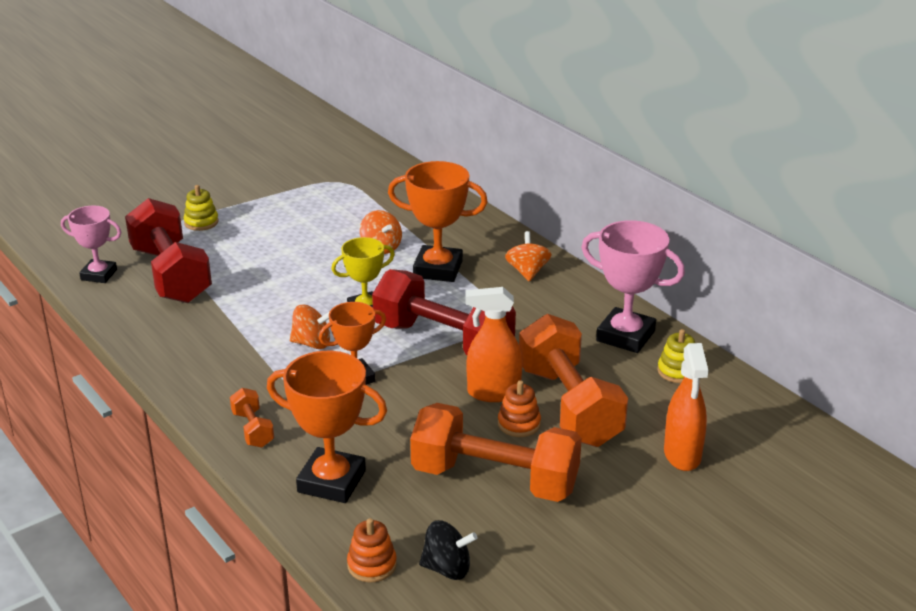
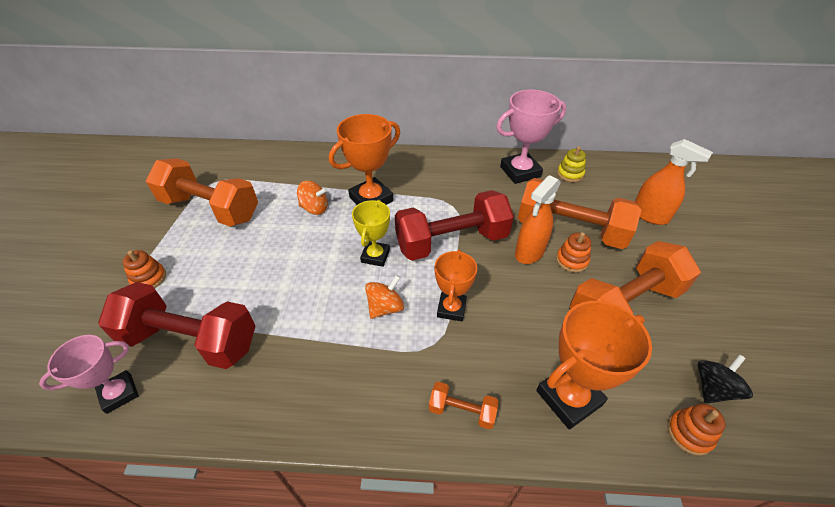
camera: 50 degrees left, 15 degrees up
(201, 222) = (149, 278): yellow stacking toy -> orange stacking toy
(307, 201) = (211, 209): none -> orange dumbbell
(527, 272) = (418, 168): orange spinning top -> none

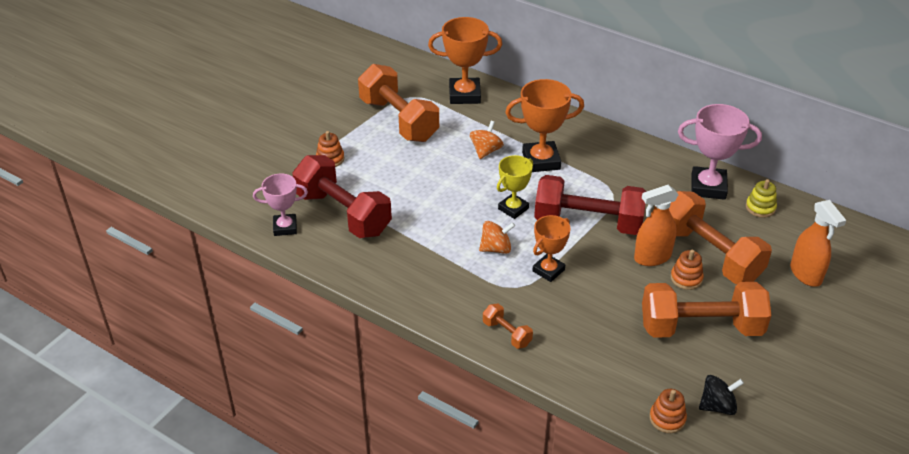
camera: 30 degrees right, 5 degrees down
(315, 208) = (486, 151): orange spinning top -> orange spinning top turned 105 degrees counterclockwise
(569, 398) = (593, 361): orange trophy -> orange trophy (464, 95)

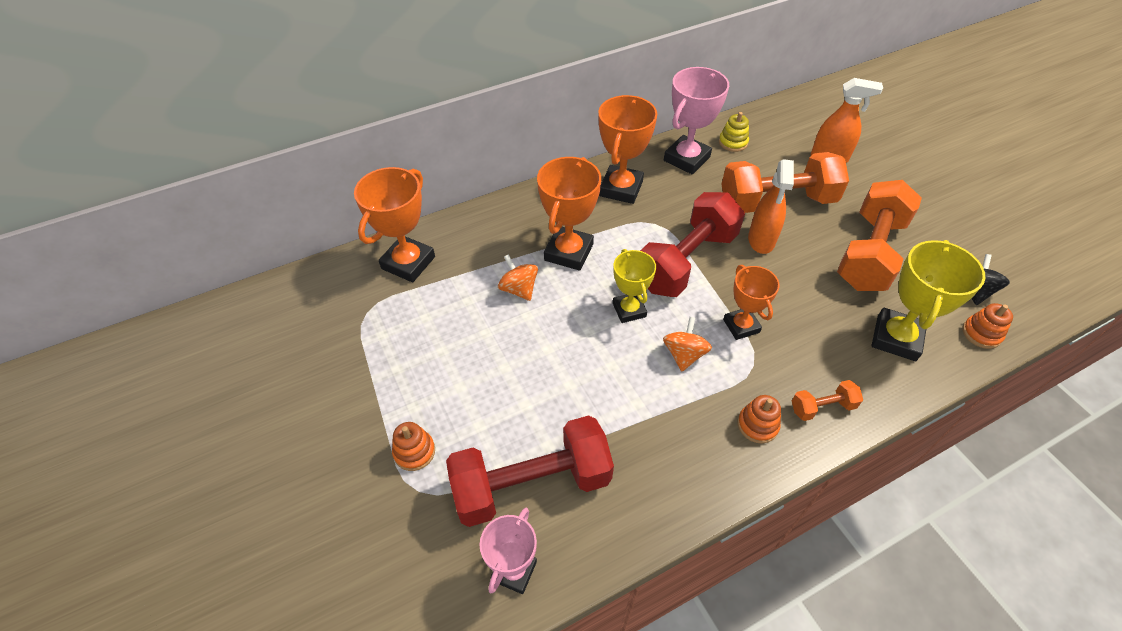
camera: 60 degrees left, 10 degrees up
(399, 120) = (400, 343): orange dumbbell -> none
(613, 363) = (896, 338): none -> yellow trophy
(634, 163) = (621, 188): none -> orange trophy
(686, 278) = (801, 231): orange stacking toy -> orange stacking toy (757, 425)

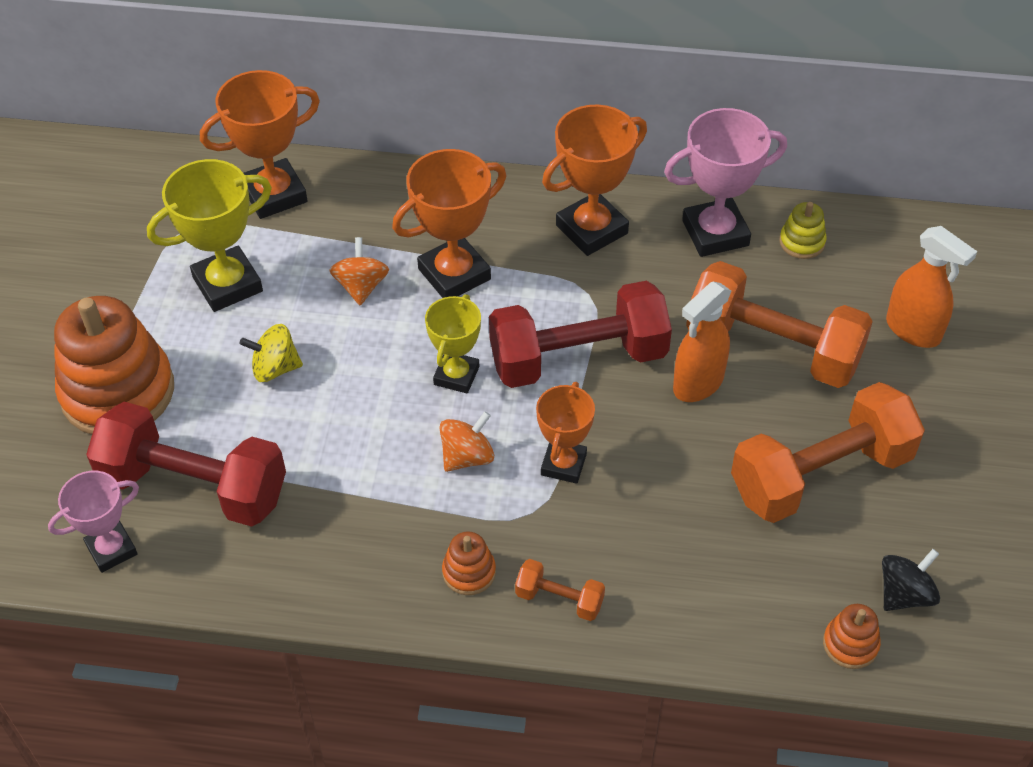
camera: 35 degrees right, 0 degrees up
(414, 452) = (118, 392): orange stacking toy -> orange stacking toy, size x2.31
(512, 370) = (275, 368): none -> yellow spinning top
(896, 338) = (734, 585): yellow trophy -> yellow trophy (227, 284)

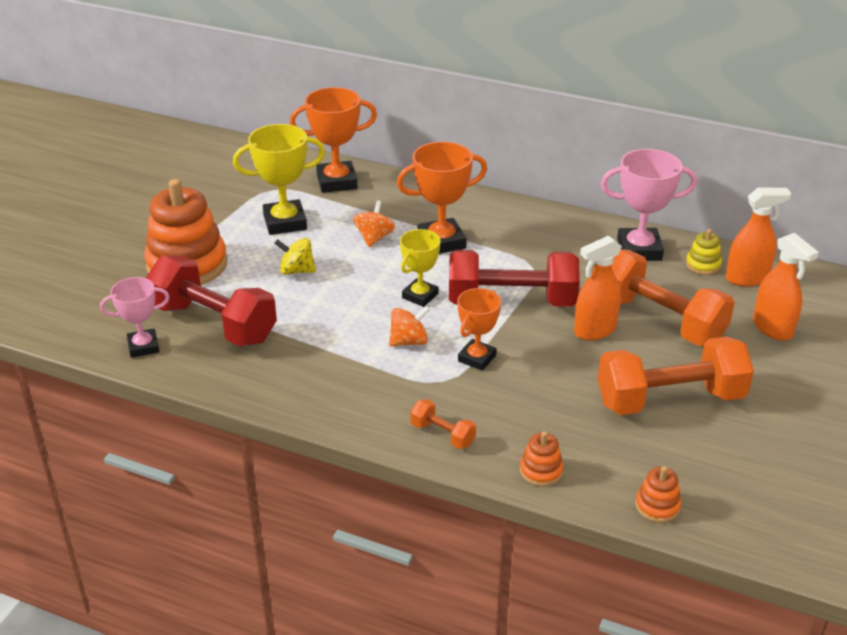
camera: 15 degrees right, 15 degrees down
(469, 572) = (383, 406): orange stacking toy -> orange stacking toy (541, 471)
(592, 229) = (549, 233): orange trophy -> none
(862, 253) = (747, 278): none -> orange spray bottle
(905, 594) = (712, 484): black spinning top -> none

